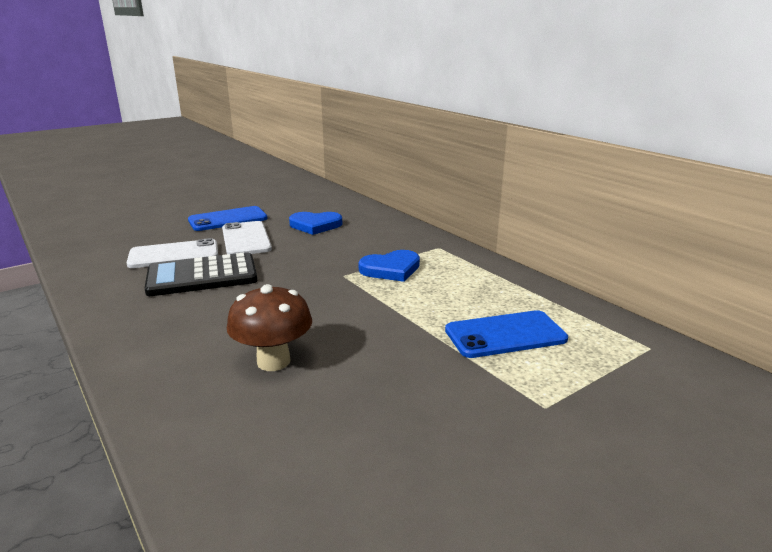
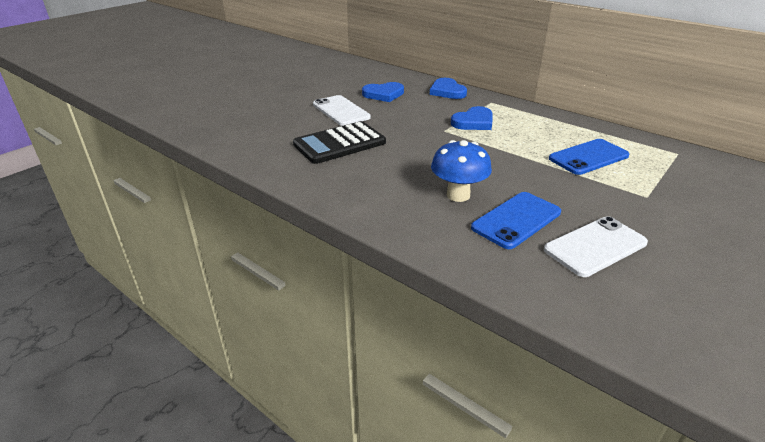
camera: 15 degrees left, 10 degrees up
(174, 255) = (297, 130): white phone -> white phone (595, 246)
(228, 219) = (307, 96): blue phone -> blue phone (516, 220)
(273, 361) = (458, 195): brown mushroom -> blue mushroom
(395, 229) = (447, 91): none -> blue heart

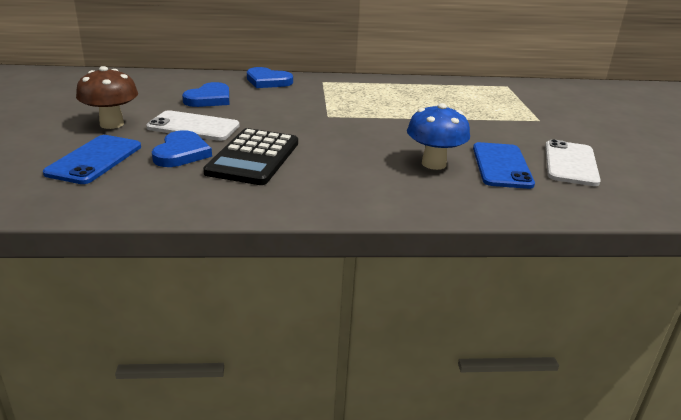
camera: 45 degrees left, 5 degrees down
(300, 95) = (112, 124): none -> brown mushroom
(473, 122) = (339, 102): blue heart -> blue heart (181, 153)
(588, 157) = (464, 104): blue phone -> blue phone (94, 160)

